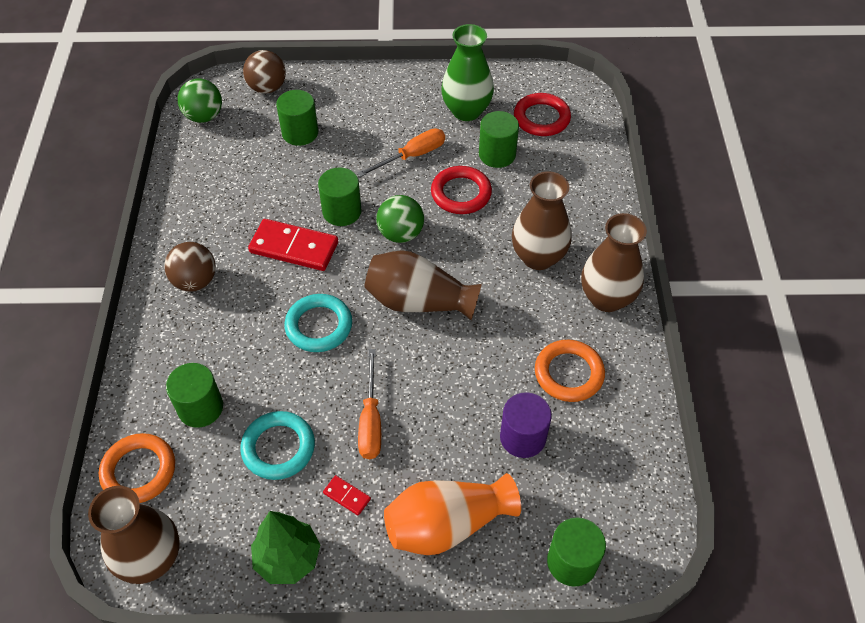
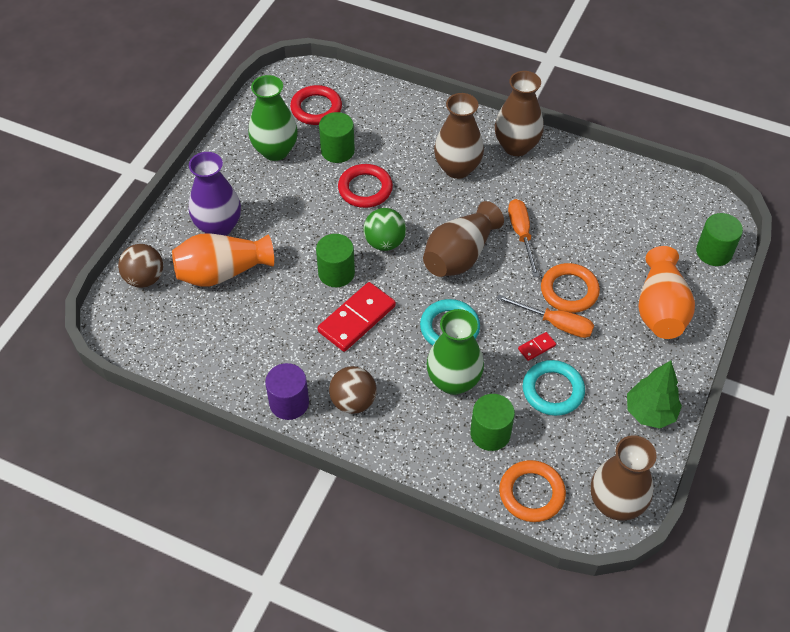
camera: 65 degrees left, 0 degrees up
(204, 116) = (148, 339): green ball -> none
(253, 353) = (453, 381): none -> green vase
(300, 133) = (222, 272): green cylinder -> orange vase
(347, 496) = (613, 360): red domino -> red domino (536, 347)
(351, 110) = (218, 226): none -> purple vase
(412, 156) = (303, 205): orange screwdriver -> orange screwdriver (521, 235)
(522, 437) = (610, 240): purple cylinder -> purple cylinder (289, 403)
(568, 373) = (570, 194): orange ring -> orange ring (569, 291)

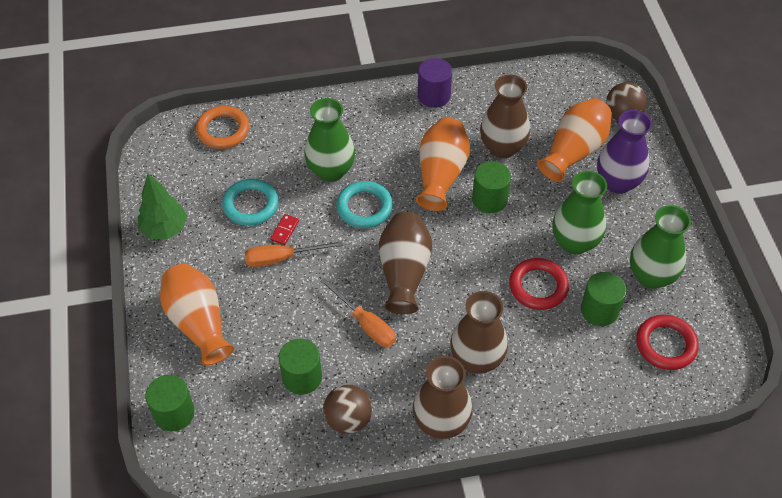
camera: 145 degrees right, 0 degrees up
(304, 203) = (574, 242): none -> green vase
(353, 401) = (391, 119): brown ball -> brown ball (348, 419)
(356, 319) = (441, 174): red domino -> orange vase
(384, 242) = (476, 247): green ball -> none
(490, 433) = (278, 151): green cylinder -> green cylinder (302, 377)
(569, 291) = (288, 294): orange ring -> none
(615, 503) = (159, 154): brown vase -> brown vase (502, 147)

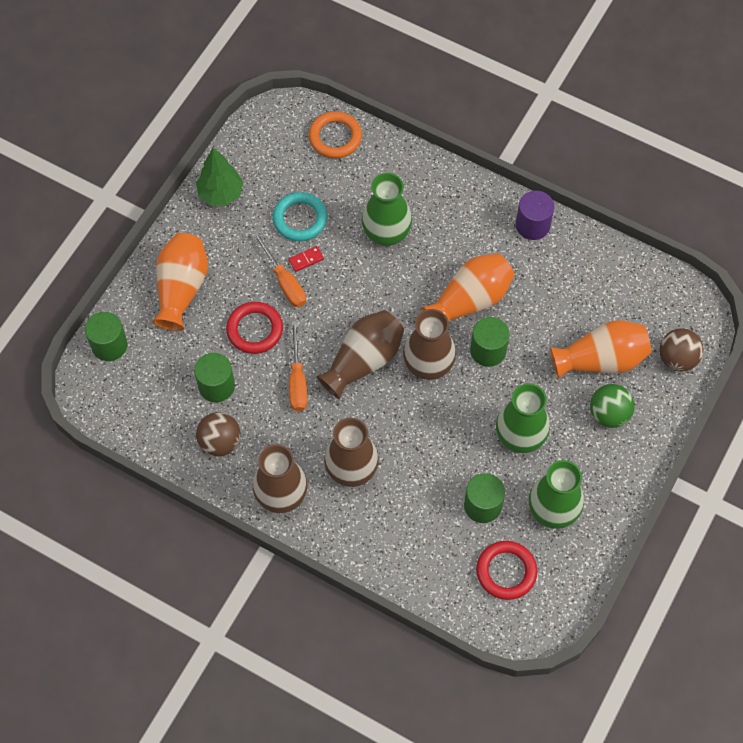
camera: 40 degrees right, 10 degrees up
(282, 258) = (284, 281): orange screwdriver -> orange screwdriver turned 150 degrees counterclockwise
(364, 207) = (383, 284): turquoise ring -> none
(502, 147) = (543, 313): brown vase -> brown vase (428, 365)
(538, 286) = (454, 450): red ring -> red ring (255, 330)
(617, 182) = (609, 414): purple vase -> green ball

